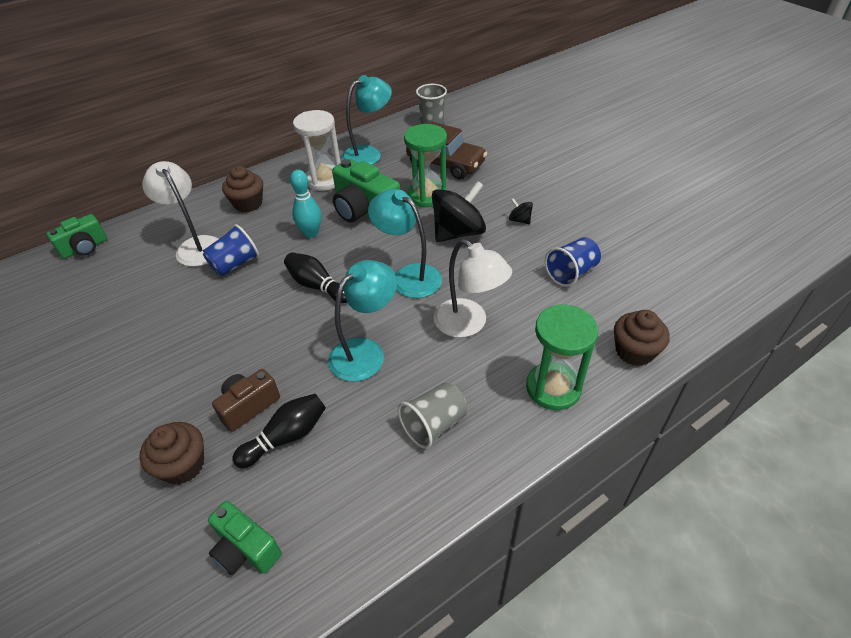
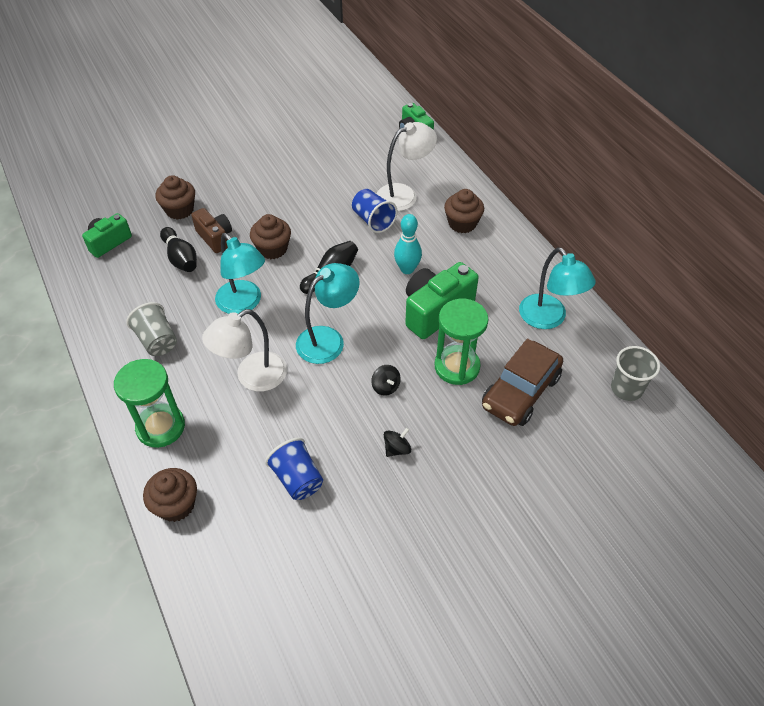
camera: 95 degrees right, 5 degrees up
(275, 342) = (272, 249): none -> brown cupcake
(324, 180) = (498, 279): white hourglass -> none
(458, 232) = (385, 387): black spinning top -> black spinning top, size x0.44

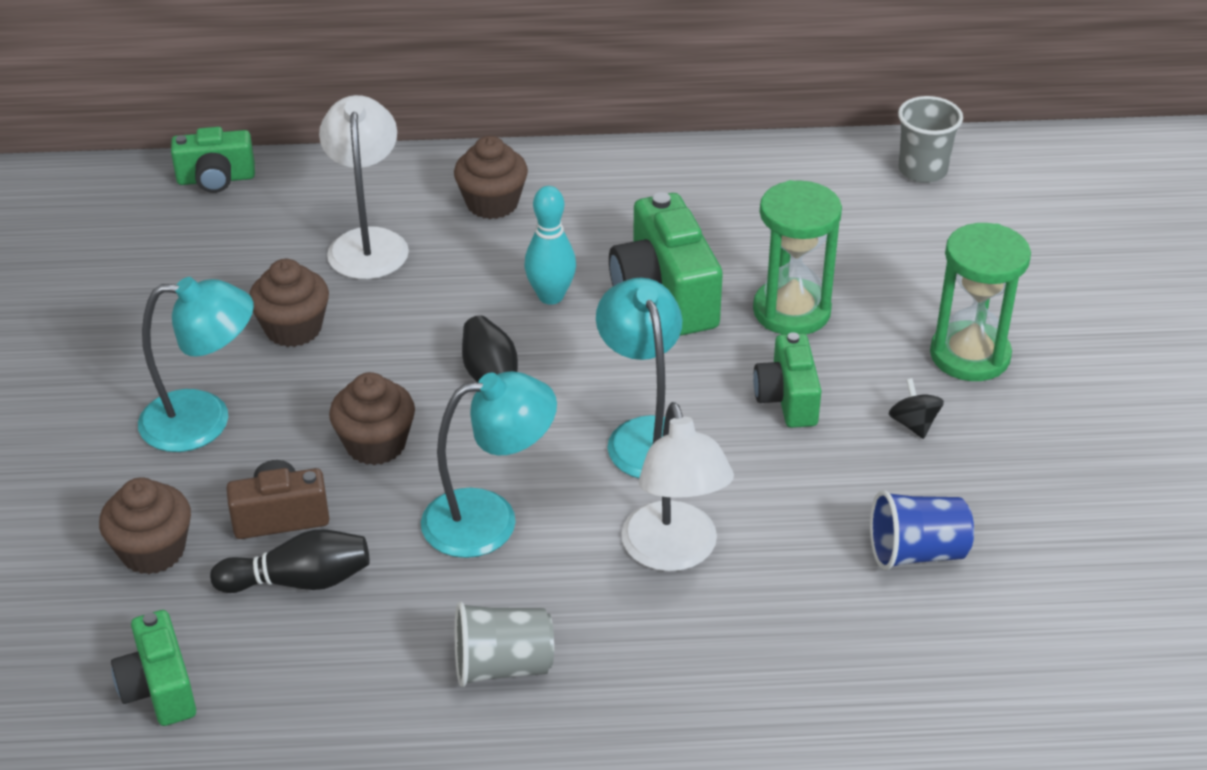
camera: 65 degrees left, 10 degrees down
(160, 427) = (718, 706): green hourglass -> green hourglass (970, 355)
(176, 505) = (899, 721): brown cupcake -> brown cupcake (293, 328)
(373, 220) = (403, 298): blue cup -> none
(385, 387) = (787, 399): black spinning top -> green camera
(520, 392) = (875, 266): brown car -> none
(548, 319) = (755, 190): turquoise lamp -> turquoise lamp (204, 420)

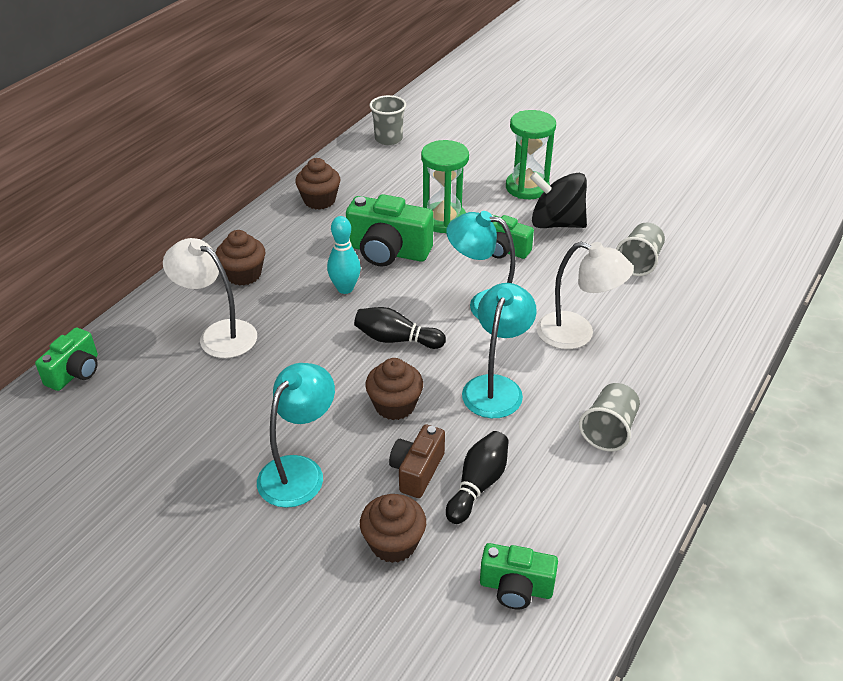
camera: 55 degrees left, 0 degrees up
(293, 328) = (259, 397): brown cupcake -> brown cupcake (319, 200)
(913, 424) = (556, 223): black spinning top -> black spinning top, size x2.26
(916, 553) = (639, 262): blue cup -> grey cup

